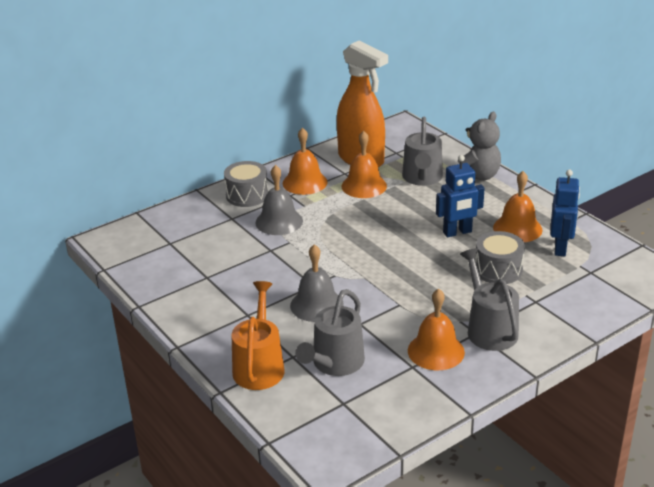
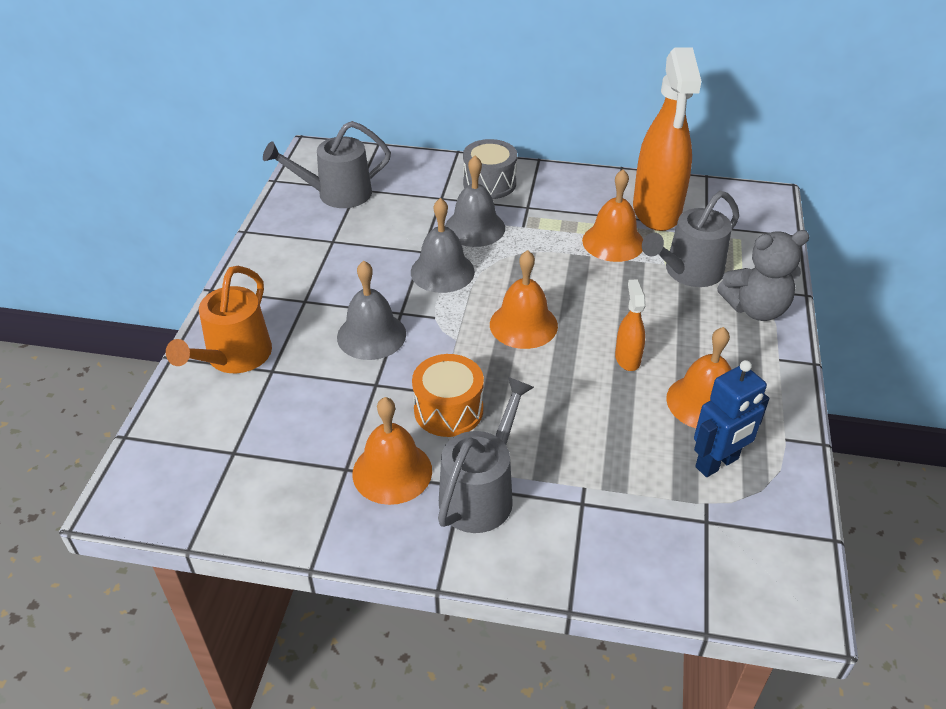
camera: 45 degrees right, 10 degrees up
(259, 366) = (234, 357): orange watering can -> orange watering can turned 150 degrees clockwise
(300, 252) = (442, 271): none -> grey bell
(305, 182) = (561, 202): orange bell -> orange bell (523, 325)
(335, 364) = (290, 407): grey watering can -> grey watering can (337, 194)
(415, 308) = (448, 410): none -> orange drum
(457, 232) = (627, 358): blue robot -> orange spray bottle
(498, 270) = (601, 434): grey drum -> none

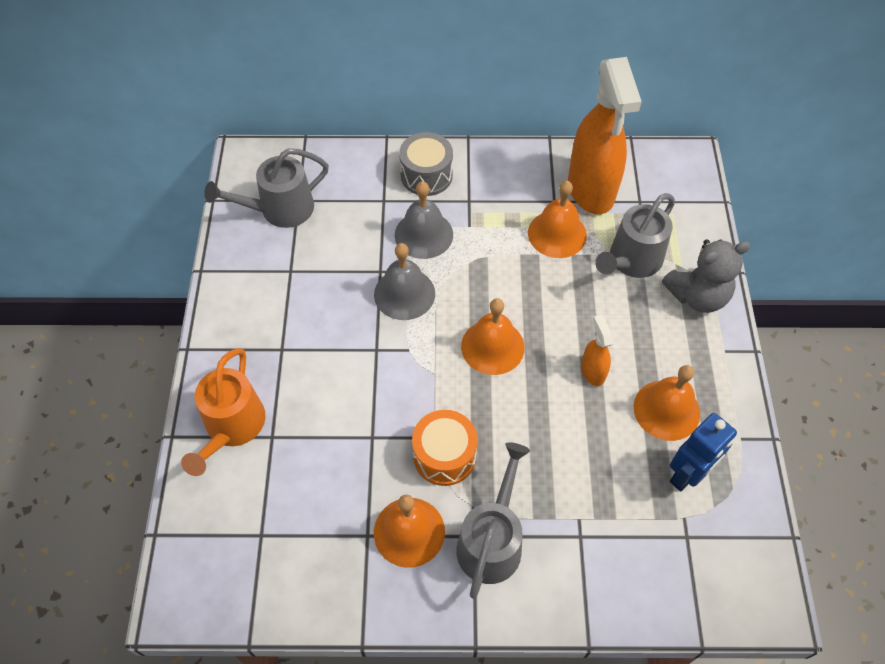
camera: 10 degrees left, 15 degrees up
(371, 335) = (355, 381): grey bell -> none

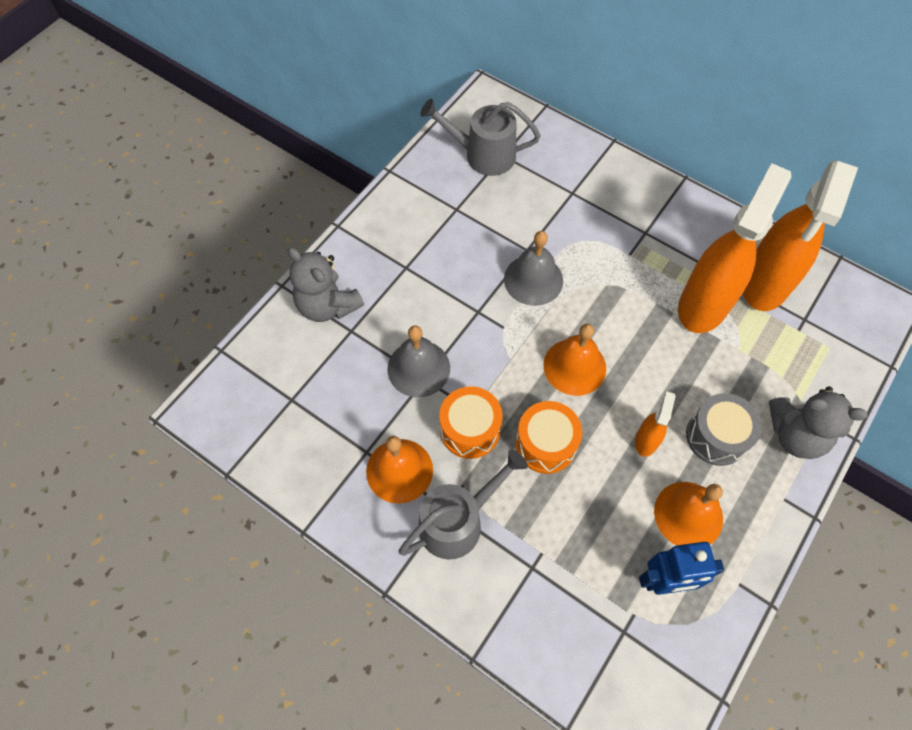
camera: 35 degrees right, 5 degrees up
(232, 427) = (328, 305): orange watering can -> grey teddy bear
(423, 234) = (585, 240): grey bell -> grey bell (418, 368)
(426, 175) = (624, 191): grey drum -> grey drum (716, 436)
(516, 426) = (545, 444): none -> orange drum
(557, 234) = (703, 304): orange bell -> orange spray bottle
(631, 261) = (755, 367): grey watering can -> none

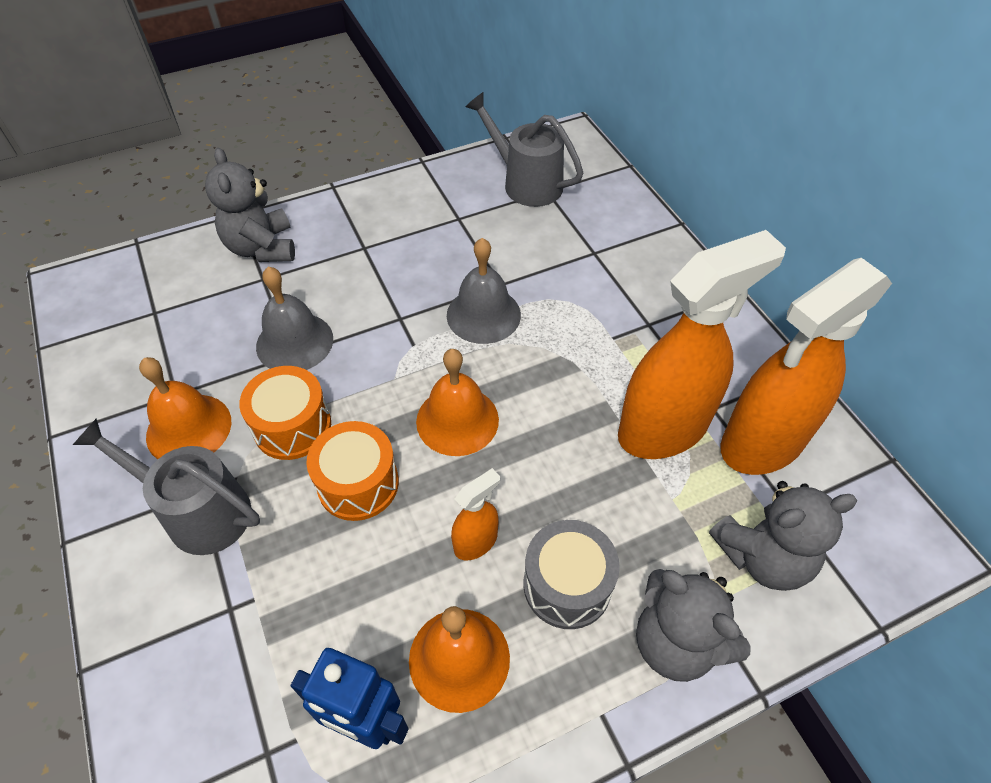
camera: 30 degrees right, 10 degrees down
(458, 521) = (198, 512): grey watering can -> grey watering can turned 150 degrees counterclockwise
(809, 358) = (763, 557): none -> grey teddy bear

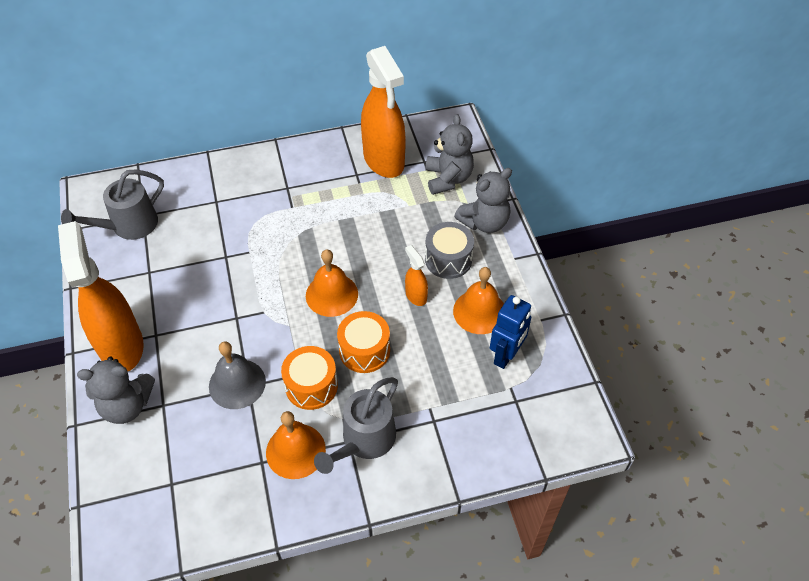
camera: 80 degrees left, 0 degrees up
(483, 314) = (250, 269): grey bell -> none
(663, 429) = (364, 198): orange spray bottle -> orange spray bottle (121, 346)

